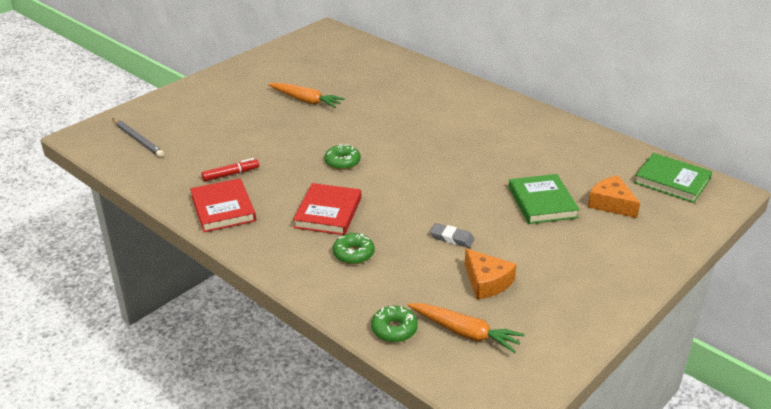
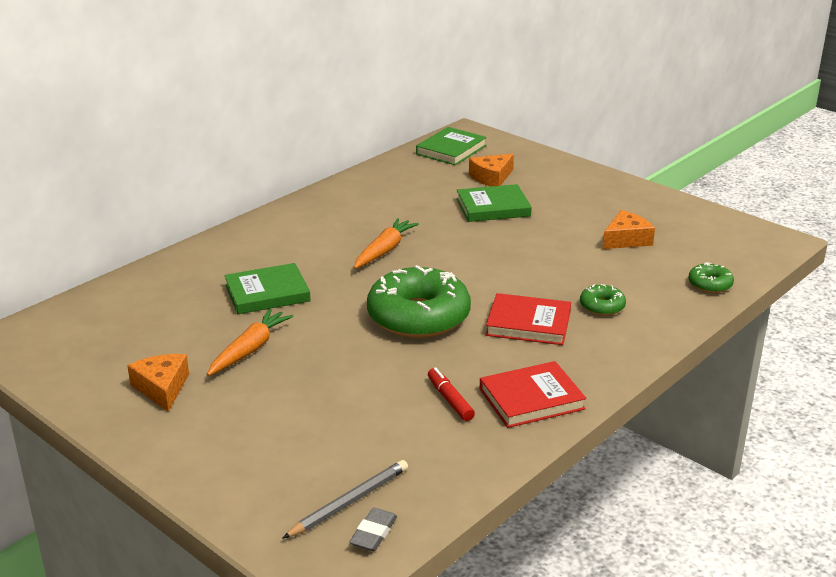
camera: 90 degrees left, 5 degrees down
(267, 77) = (162, 388): none -> orange cheese
(342, 162) = (418, 317): green donut -> green donut, size x2.23
(379, 102) = (267, 293): none -> green book
(452, 238) = (562, 253): grey eraser -> grey eraser (374, 533)
(465, 333) = (700, 252): orange carrot -> orange carrot (384, 250)

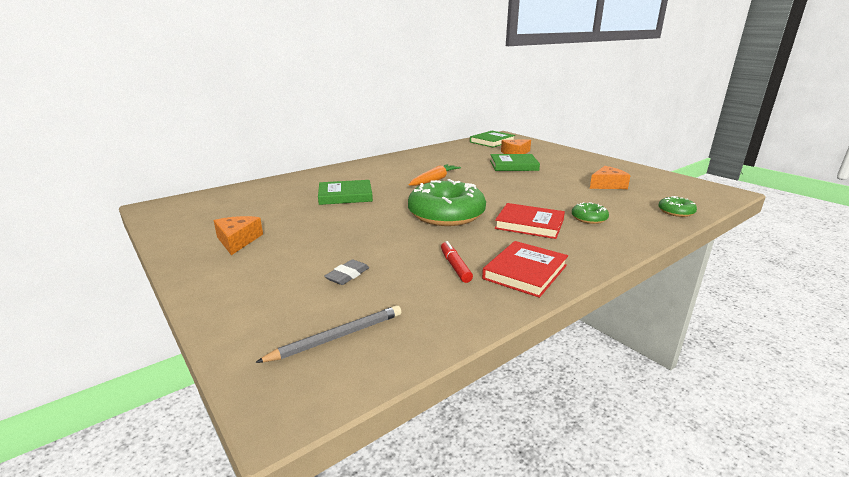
camera: 10 degrees right, 5 degrees down
(250, 349) = (315, 224): orange carrot -> none
(374, 533) = (347, 369): grey eraser -> grey eraser (347, 275)
(531, 399) = (525, 272): red book -> red book turned 45 degrees counterclockwise

